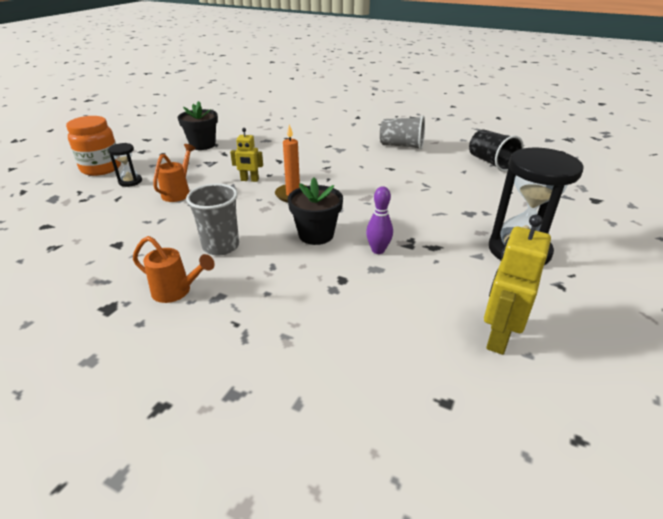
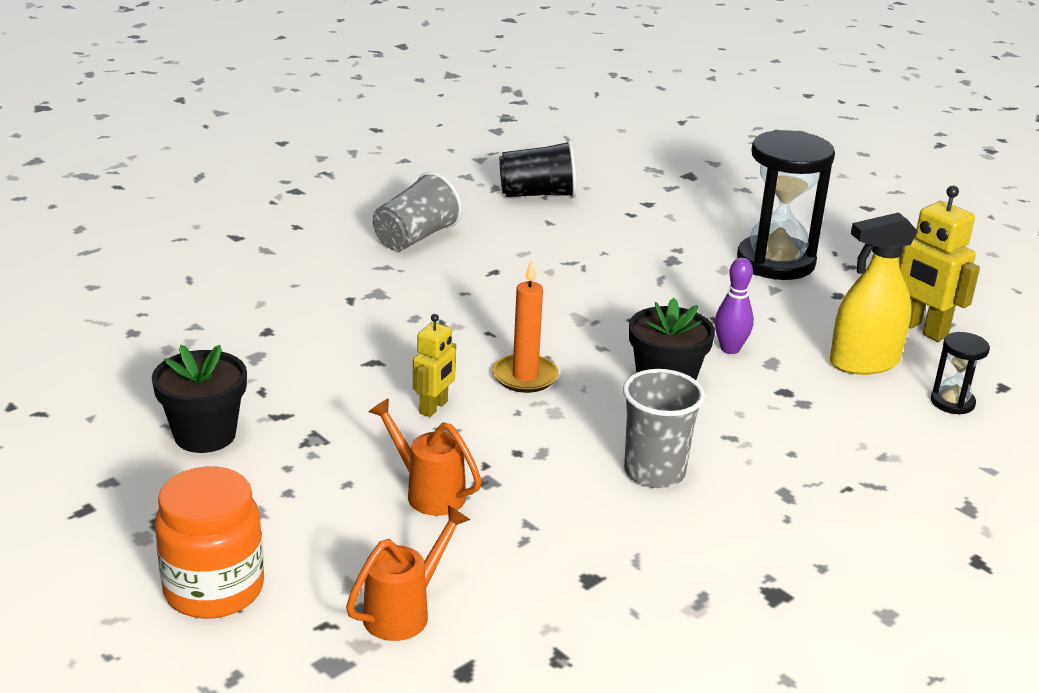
camera: 70 degrees left, 5 degrees down
(130, 181) = (327, 549): black hourglass -> black hourglass (952, 402)
(177, 292) = (760, 527): orange watering can -> orange watering can (405, 611)
(413, 311) = (864, 362): none -> yellow spray bottle

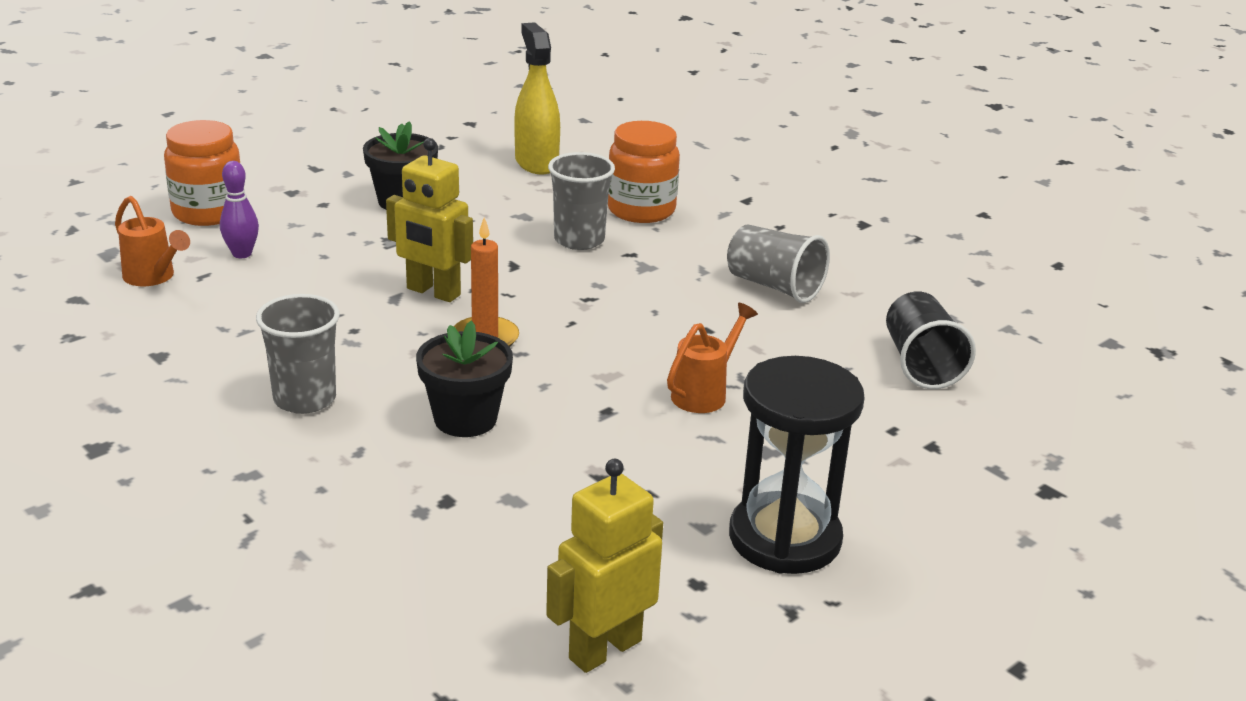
camera: 90 degrees right, 0 degrees up
(251, 290) = (641, 210): none -> orange jar
(318, 325) = (579, 240): none -> grey cup
(428, 492) = (302, 288): orange watering can -> orange watering can (704, 393)
(434, 407) = (433, 292): yellow robot -> yellow robot, size x1.64
(730, 349) = (543, 471): purple bowling pin -> purple bowling pin (242, 254)
(864, 362) = (512, 576): yellow spray bottle -> yellow spray bottle (536, 162)
(952, 402) = (410, 639): black hourglass -> none

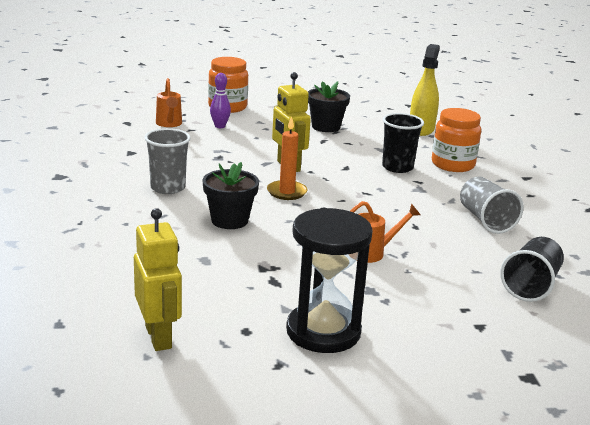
camera: 35 degrees right, 5 degrees down
(579, 240) = (397, 167): grey cup -> black cup
(604, 649) = (159, 337): yellow robot -> yellow robot turned 75 degrees clockwise

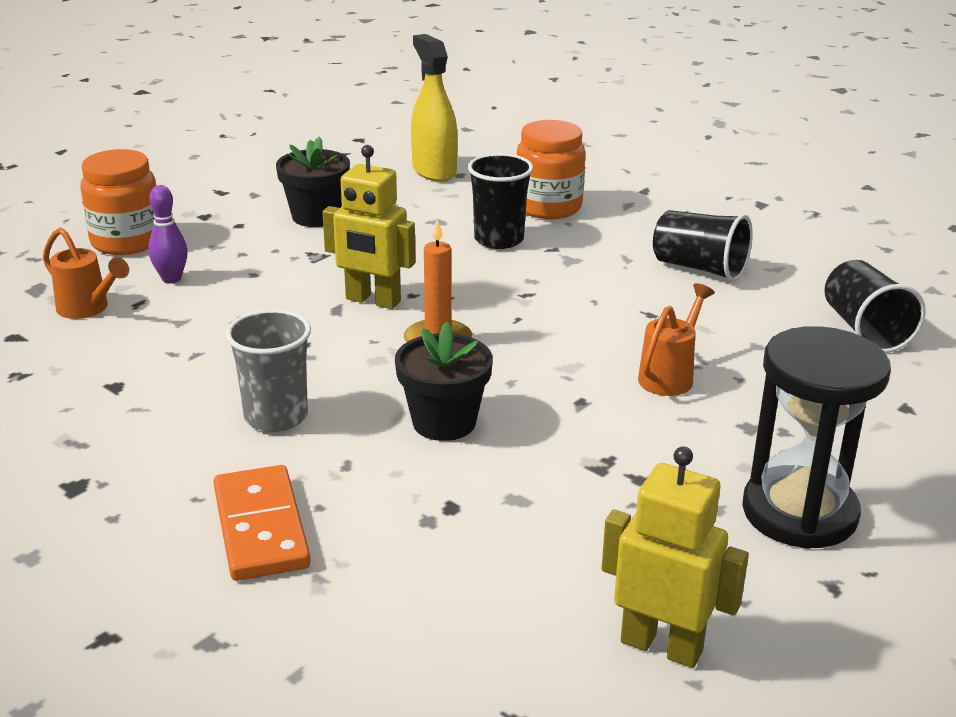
camera: 40 degrees left, 5 degrees up
(93, 219) = (261, 527): none -> orange domino
(485, 220) = (699, 268): grey cup -> black cup

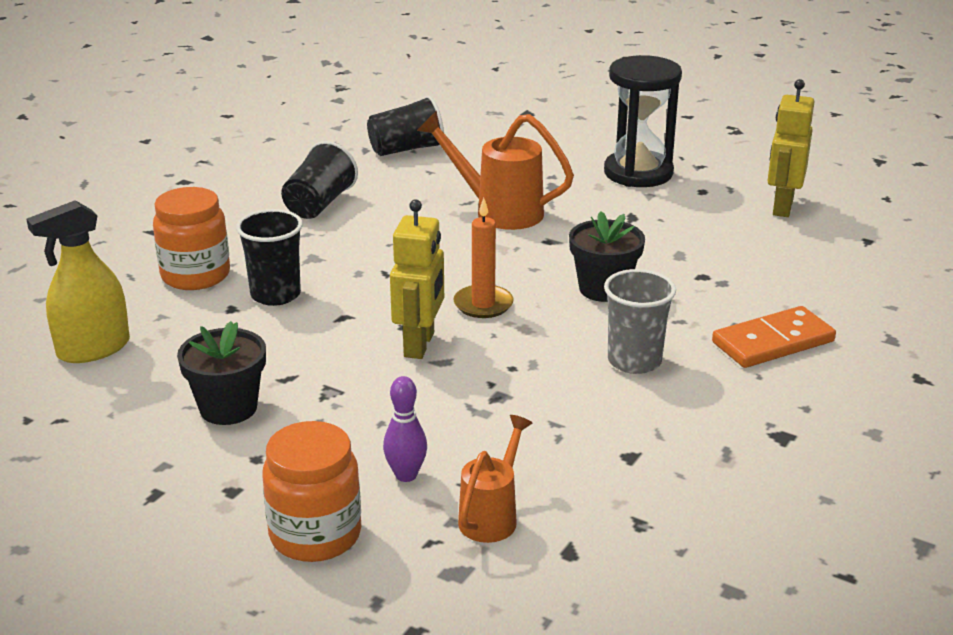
camera: 100 degrees left, 0 degrees up
(670, 376) = (498, 211): orange watering can -> orange watering can, size x1.62

